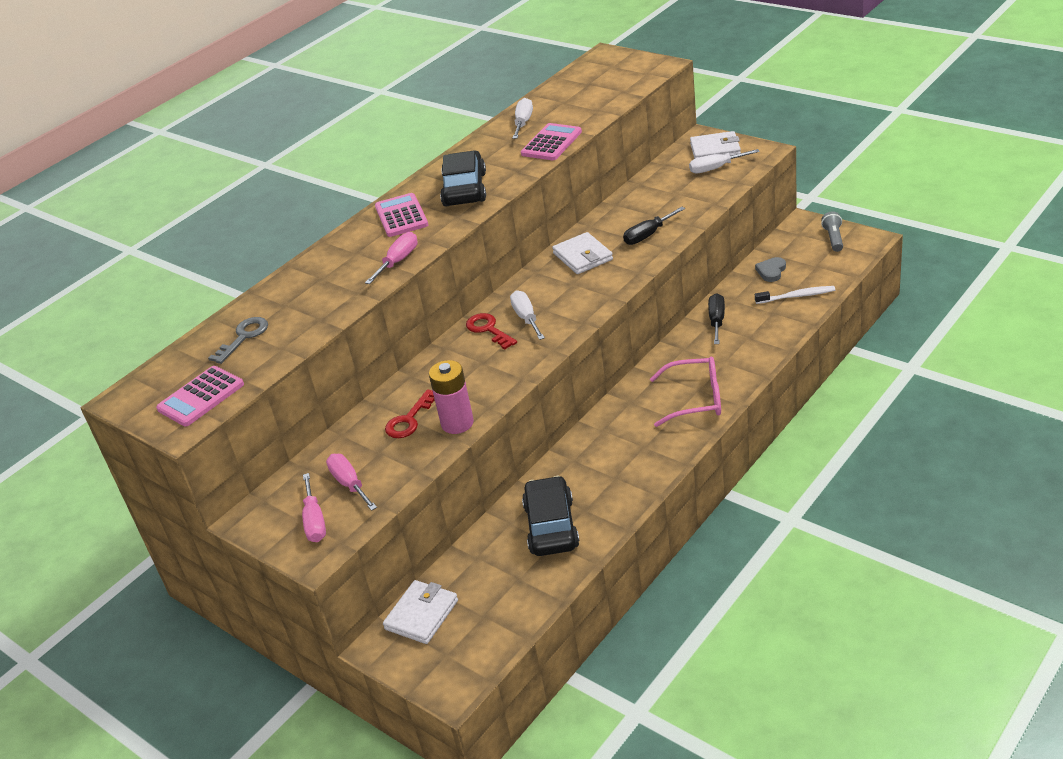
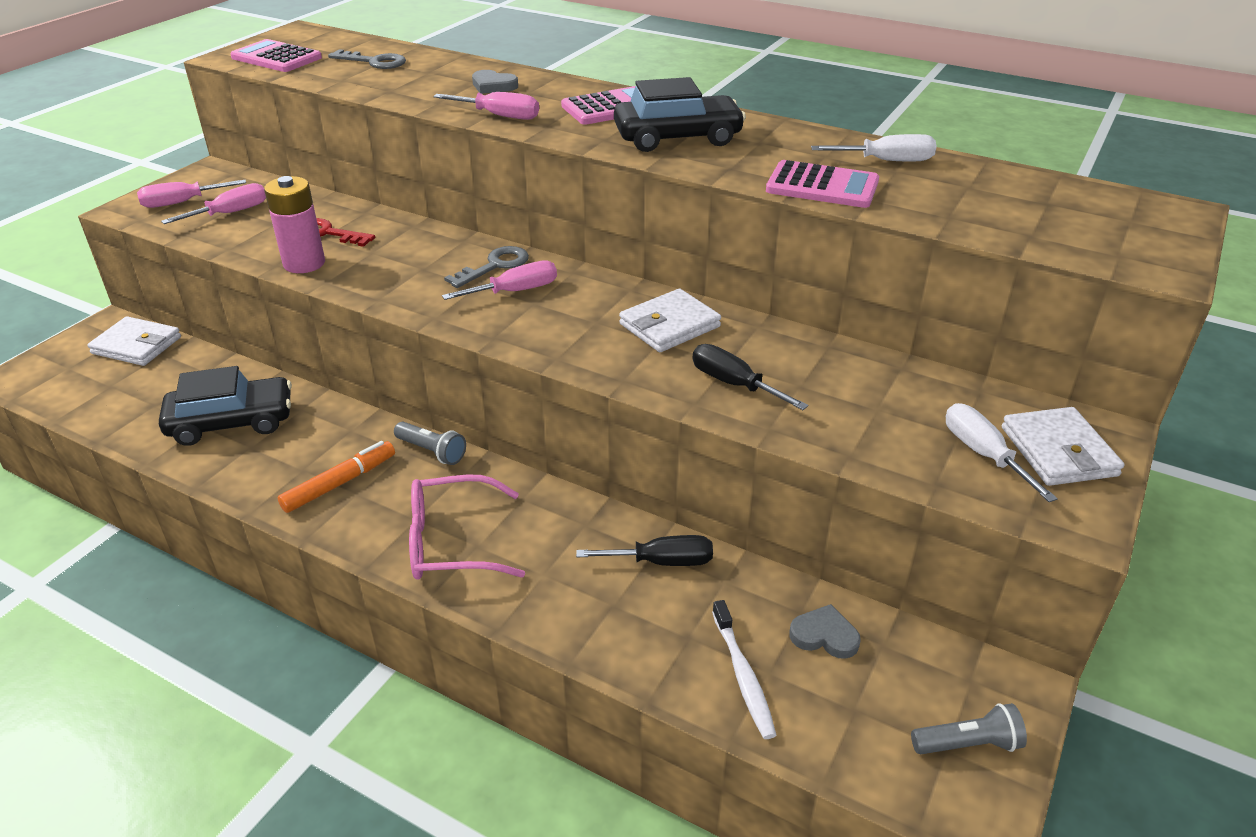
camera: 75 degrees right, 0 degrees up
(333, 270) = (493, 86): none -> grey heart
(488, 329) = (495, 266): red key -> grey key
(526, 318) = (515, 291): white screwdriver -> pink screwdriver
(604, 417) = (432, 451): none -> grey flashlight
(632, 456) = (339, 483): none -> orange marker
(695, 399) = (453, 542): pink glasses -> pink glasses turned 90 degrees clockwise

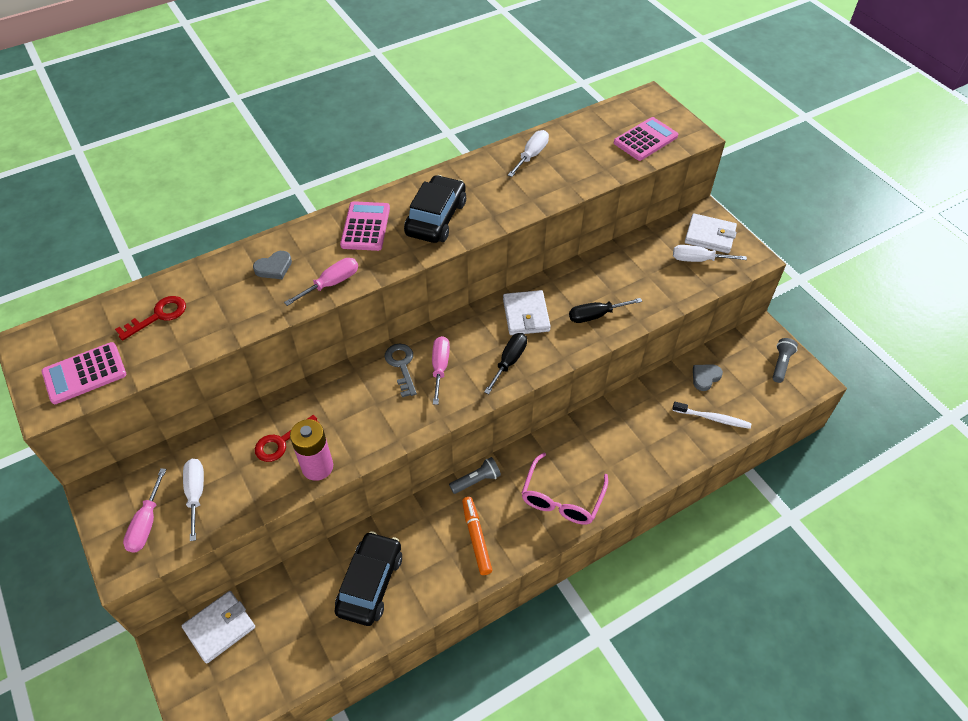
camera: 60 degrees left, 15 degrees up
(230, 213) = (196, 494): pink screwdriver -> white screwdriver
(374, 62) = (158, 316): grey key -> red key
(662, 562) = (628, 414): black screwdriver -> black screwdriver (509, 361)
(822, 186) = (542, 193): pink calculator -> pink calculator (645, 139)

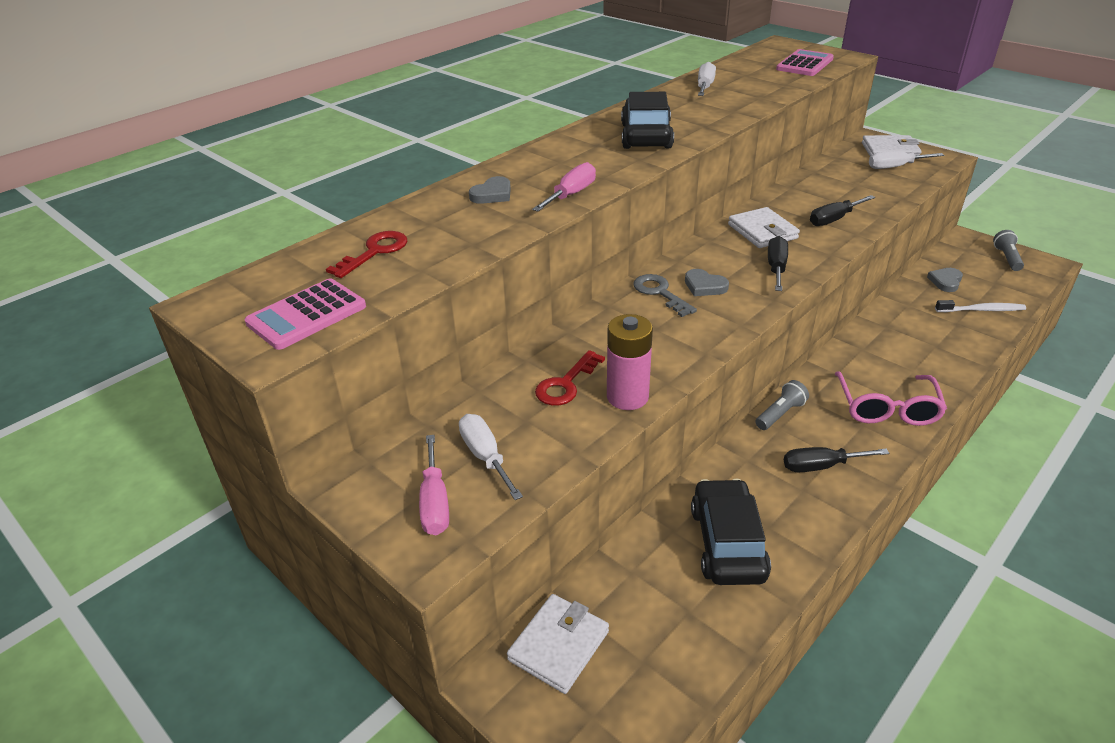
camera: 15 degrees left, 15 degrees down
(365, 227) = (574, 152): pink calculator -> none
(440, 367) = (704, 286): pink screwdriver -> grey heart
(476, 538) = (821, 466): orange marker -> black screwdriver

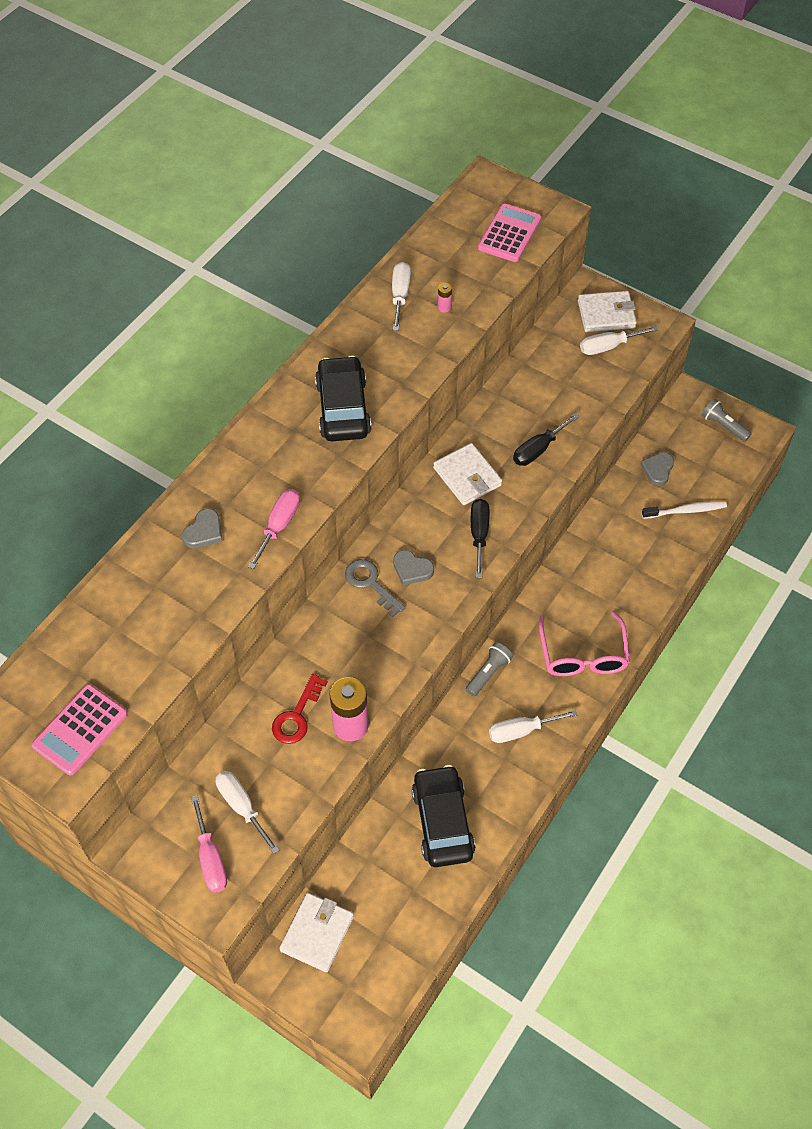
camera: 10 degrees left, 20 degrees up
(375, 252) = (114, 636): red key -> none
(746, 93) = (444, 307): none -> pink battery
(821, 466) = (521, 731): black screwdriver -> white screwdriver
(1006, 258) = (723, 426): grey flashlight -> grey flashlight turned 45 degrees counterclockwise

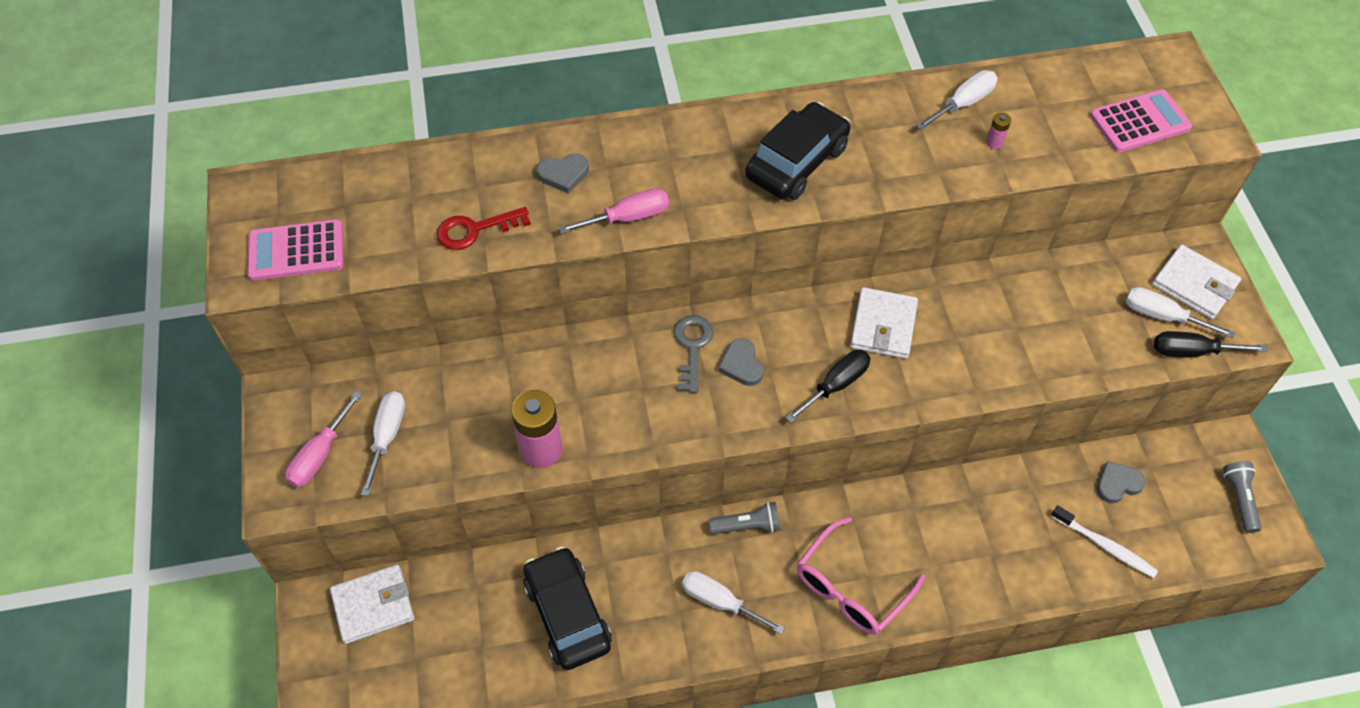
camera: 45 degrees right, 0 degrees up
(297, 716) = (509, 403): red key -> red key (475, 230)
(442, 822) = (568, 614): black car -> black car turned 60 degrees counterclockwise
(538, 449) = (980, 355): black screwdriver -> black screwdriver (1192, 351)

